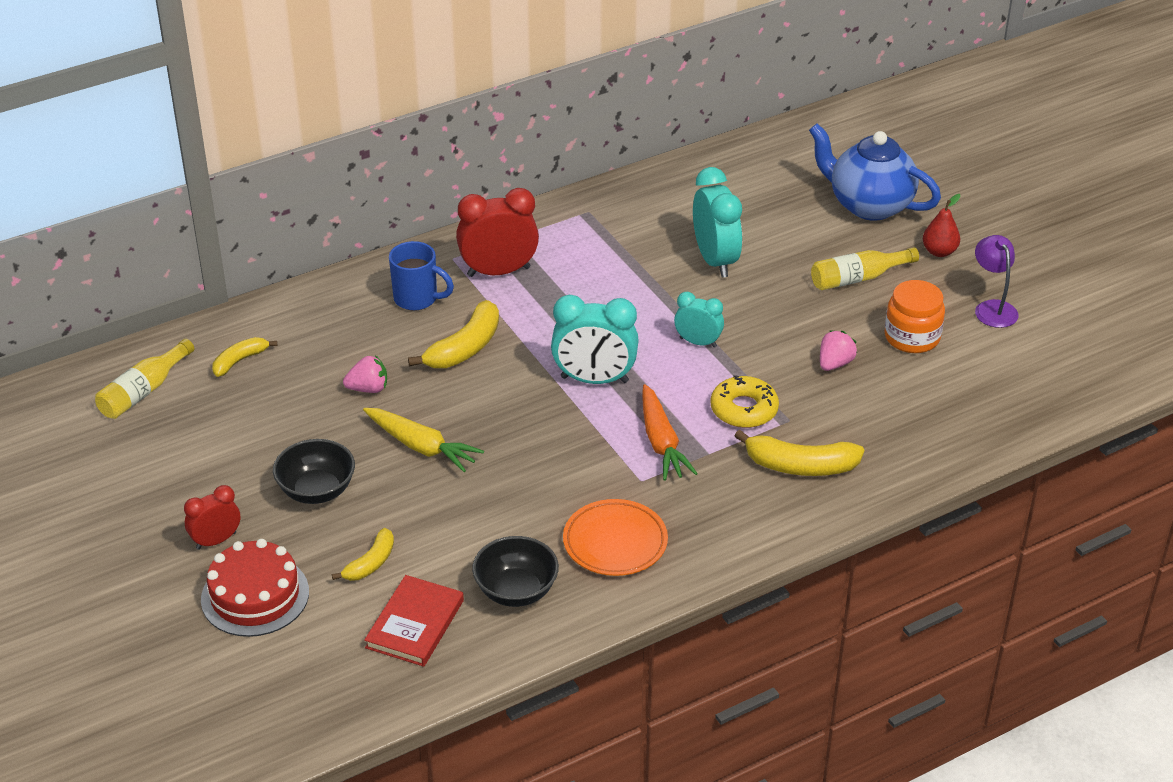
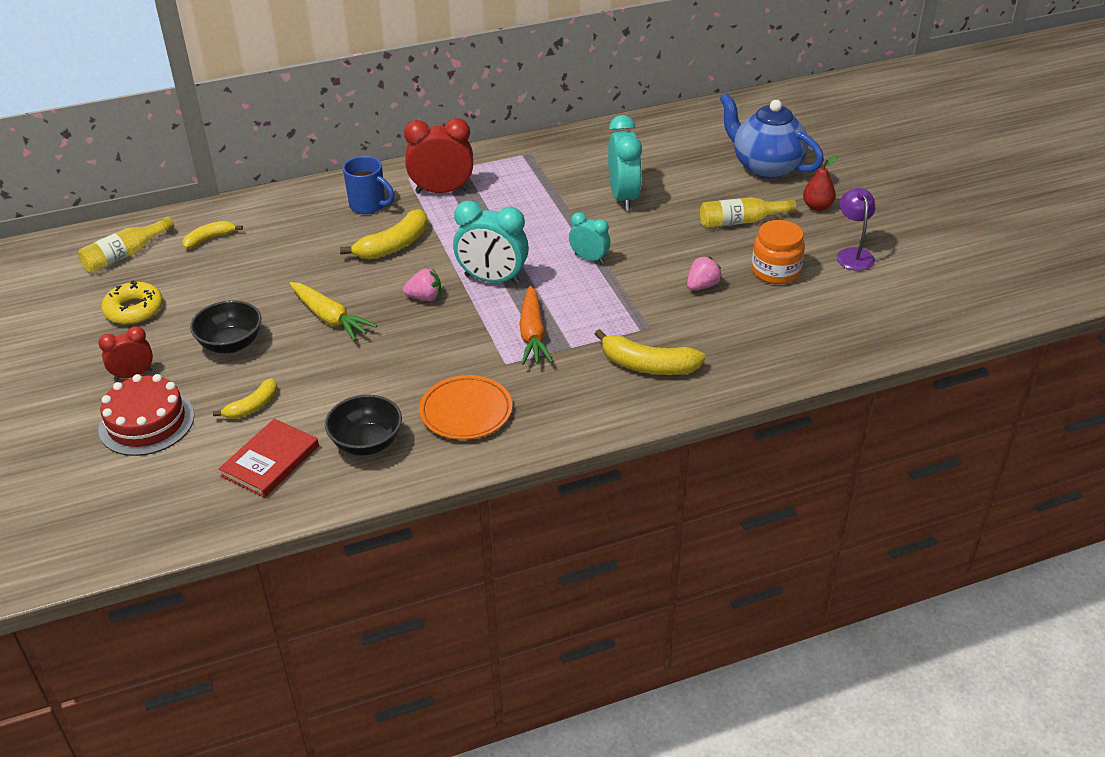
camera: 10 degrees right, 0 degrees up
(368, 389) = (304, 269): pink strawberry -> pink strawberry (425, 297)
(744, 409) = (612, 315): yellow donut -> yellow donut (134, 310)

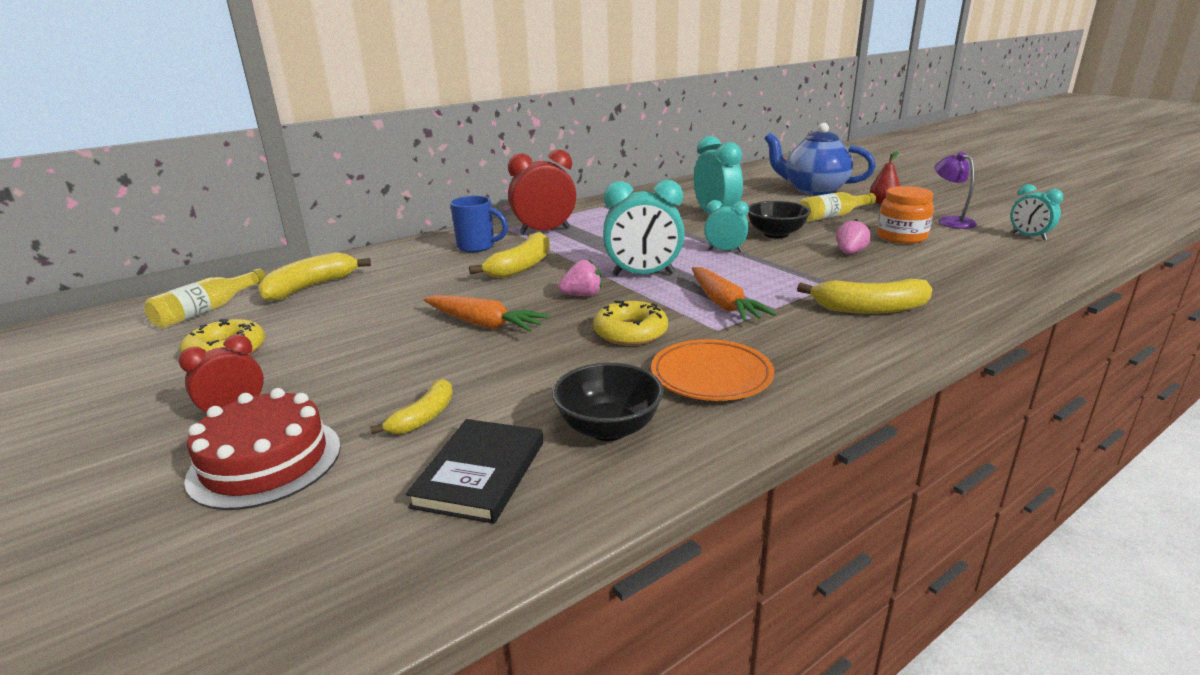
camera: 15 degrees left, 15 degrees down
(210, 239) = (311, 287): yellow banana -> yellow banana, size x1.64
(231, 344) = (368, 362): black bowl -> black bowl (776, 234)
(270, 461) = (480, 474): red book -> black book
(330, 318) = (483, 324): yellow carrot -> orange carrot
(437, 352) = (630, 332): none -> yellow donut
(902, 296) = (1029, 236): none -> turquoise clock

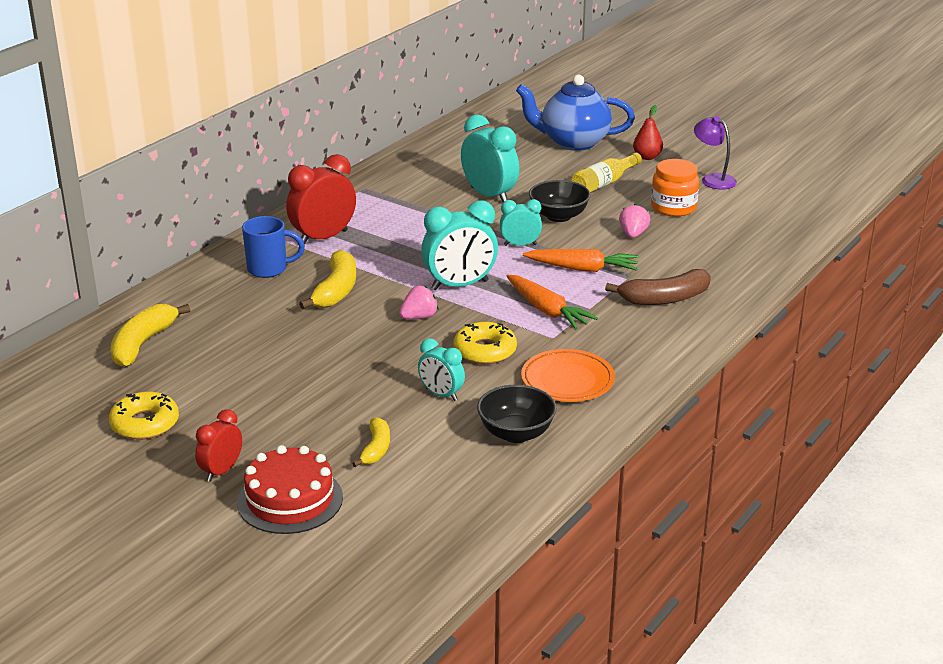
camera: 20 degrees left, 5 degrees up
(207, 310) = (67, 385): yellow bottle -> none
(480, 474) = (450, 479): black book -> none
(483, 324) = (353, 361): orange carrot -> orange carrot (582, 269)
(869, 309) = (664, 299): yellow banana -> brown banana
(1029, 236) = (781, 194): turquoise clock -> turquoise clock (441, 394)

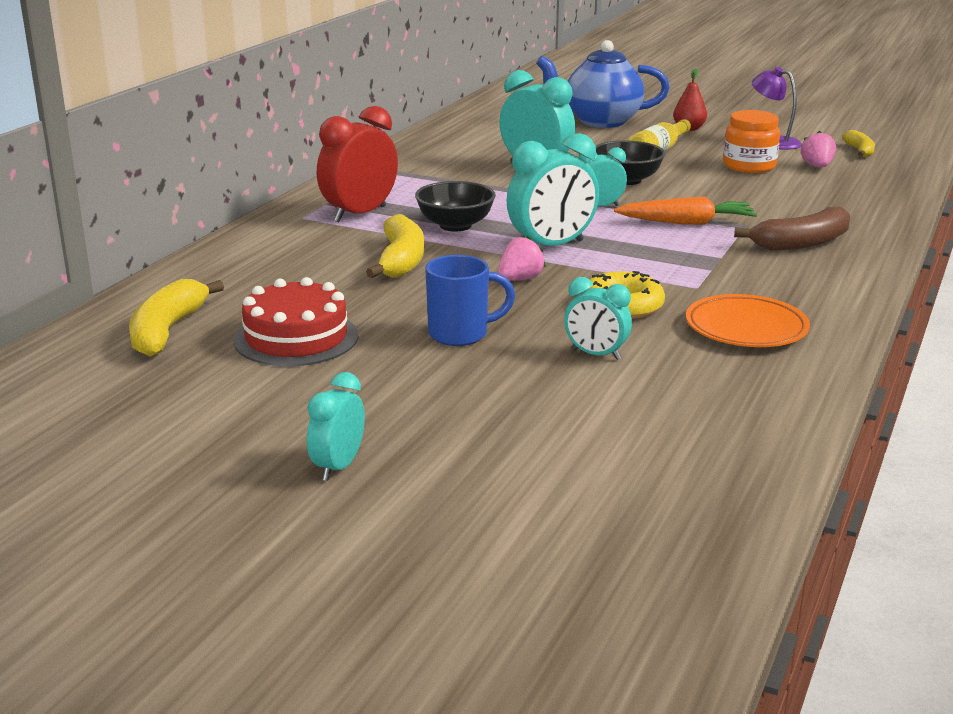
camera: 10 degrees left, 5 degrees down
(145, 423) = (202, 419): yellow donut -> none
(221, 471) = (338, 467): red clock -> turquoise clock
(269, 269) = (305, 246): blue mug -> blue mug (461, 334)
(290, 500) = (455, 493): red cake -> red cake (296, 338)
(376, 449) = (544, 421): yellow banana -> yellow banana (859, 151)
(516, 433) = (720, 388): black bowl -> black bowl (455, 225)
(547, 310) = (672, 262): orange carrot -> none
(633, 234) = (722, 190): pink strawberry -> pink strawberry (817, 167)

